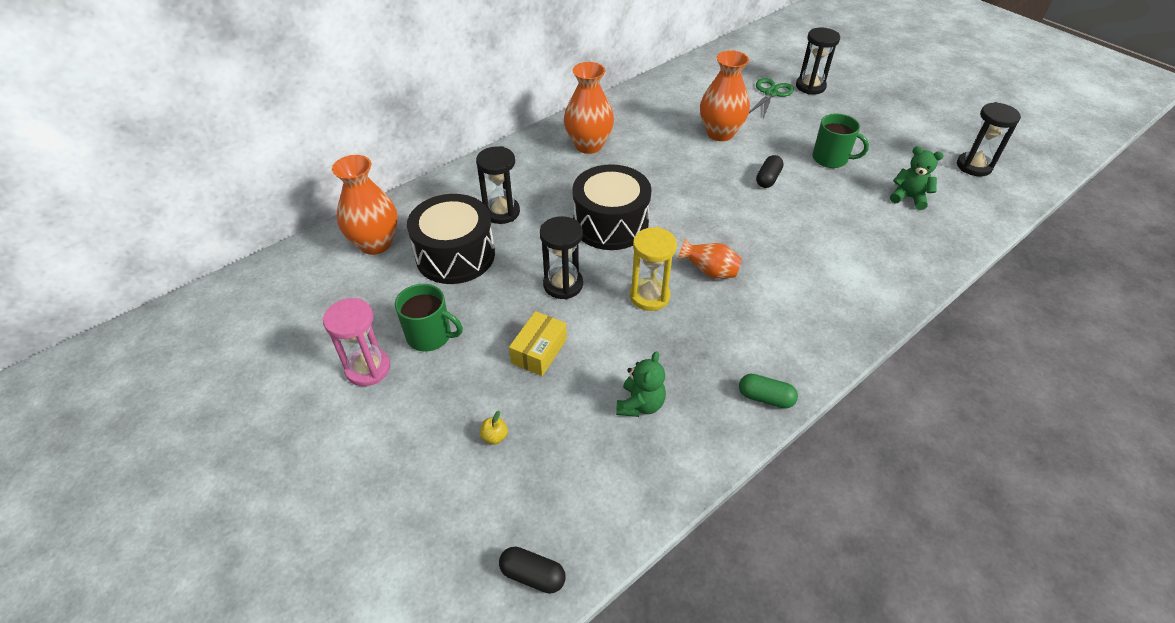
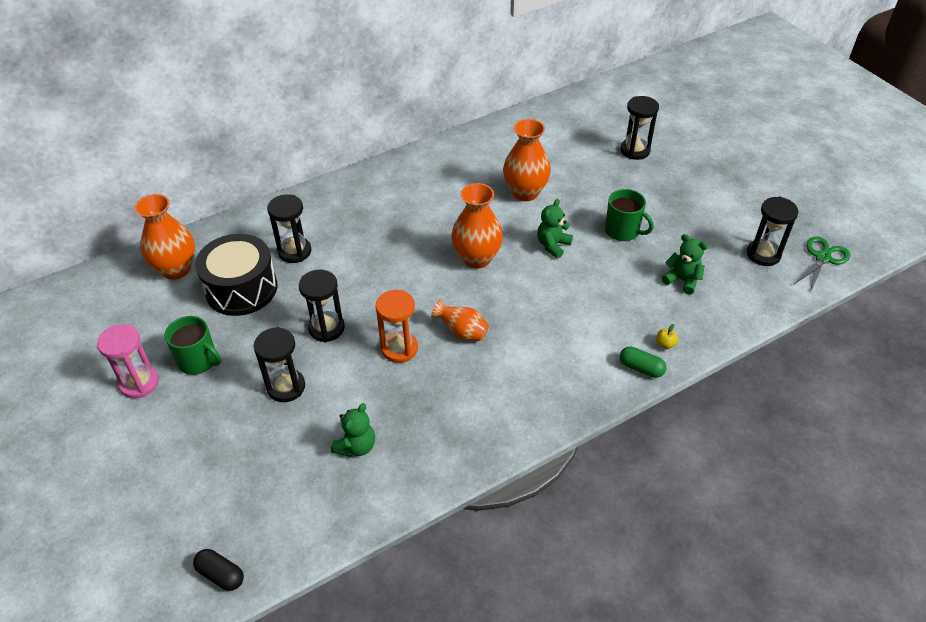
camera: 10 degrees right, 0 degrees up
(494, 436) = (225, 457): yellow apple -> yellow apple (665, 344)
(539, 351) = (286, 387): yellow box -> black hourglass
(588, 145) = (395, 192): orange vase -> orange vase (477, 258)
(610, 224) = (388, 274): black drum -> none
(649, 296) = (399, 348): yellow hourglass -> orange hourglass
(765, 398) = (467, 456): green capsule -> green capsule (641, 368)
(767, 179) = (553, 245): black capsule -> green teddy bear
(770, 93) = (592, 154): green scissors -> green scissors (822, 258)

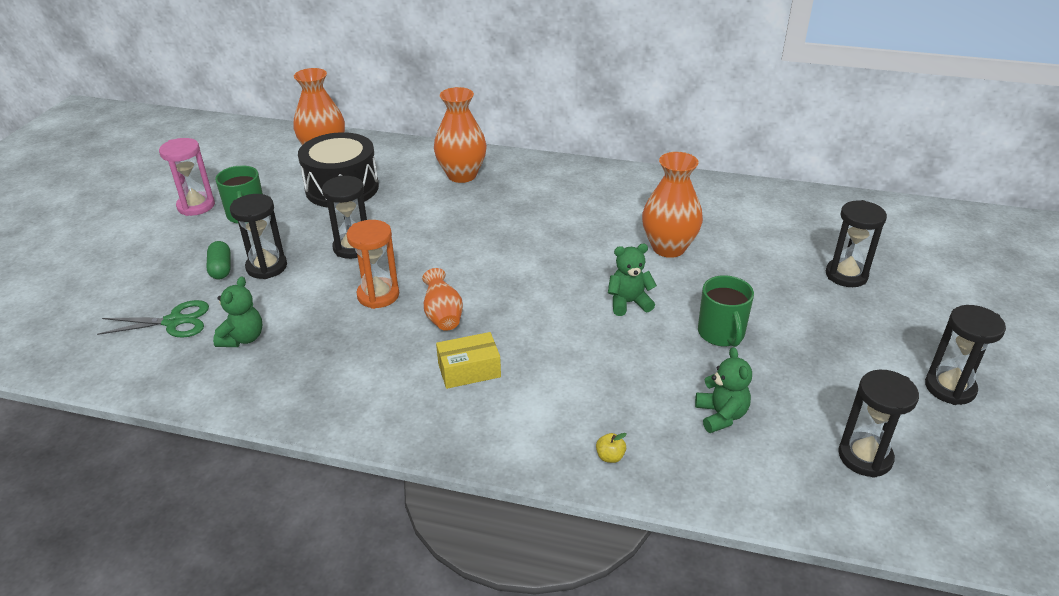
camera: 45 degrees right, 10 degrees down
(221, 575) = (45, 351): black capsule -> none
(294, 251) = (413, 185): black hourglass -> black hourglass (950, 388)
(356, 446) = (243, 338): green teddy bear -> green teddy bear turned 60 degrees counterclockwise
(477, 258) = (543, 271): orange vase -> orange vase (462, 175)
(528, 354) = (469, 370): none -> yellow box
(641, 368) = (552, 458): green capsule -> green capsule (221, 268)
(822, 258) = (949, 514): green scissors -> green scissors (174, 321)

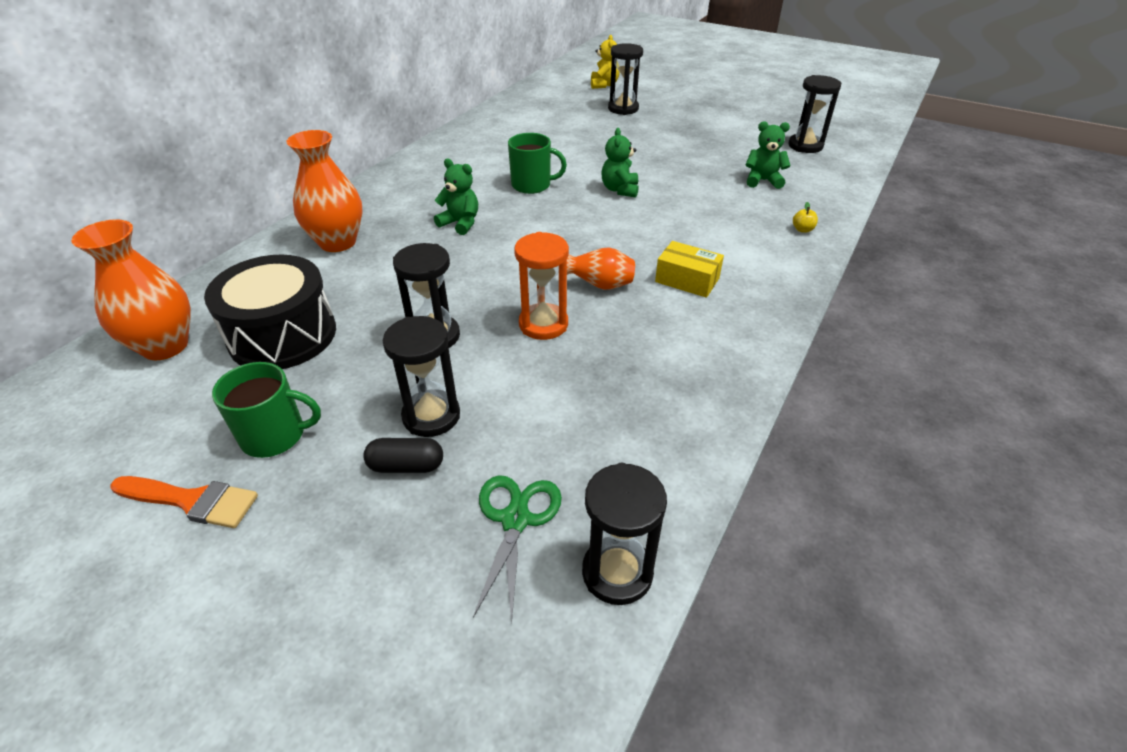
camera: 75 degrees left, 5 degrees up
(196, 206) = (192, 501): pink hourglass -> orange brush
(221, 268) = (406, 465): green capsule -> black capsule
(243, 338) = (582, 442): green teddy bear -> green teddy bear (460, 223)
(469, 370) = (687, 280): yellow box -> yellow box turned 60 degrees counterclockwise
(668, 248) = (552, 160): orange vase -> none
(721, 334) = (673, 162): green mug -> green mug (532, 185)
(909, 249) = (604, 85): none -> yellow teddy bear
(950, 388) = (747, 109): black hourglass -> black hourglass (617, 572)

